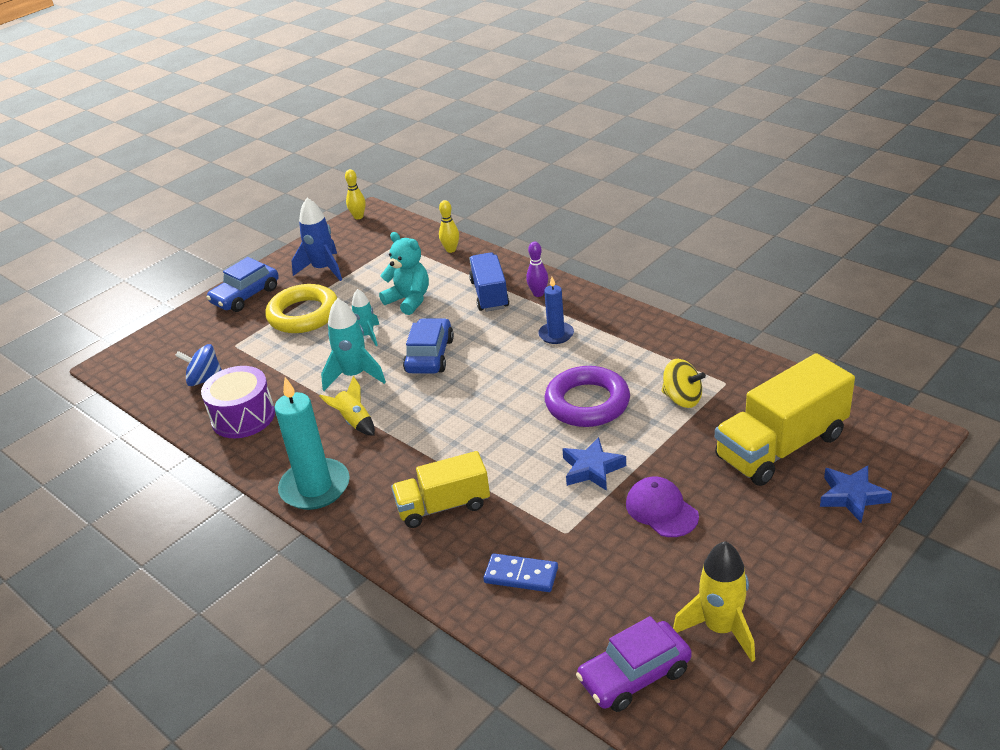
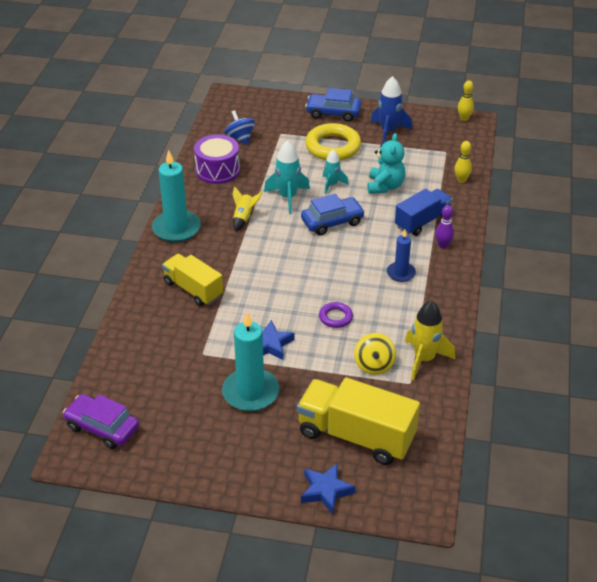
camera: 55 degrees right, 5 degrees up
(521, 575) = (155, 347): blue domino -> none
(587, 403) = (335, 317): purple ring -> purple ring, size x0.51
(661, 510) = (250, 392): purple cap -> turquoise candle
(720, 628) = (160, 456): yellow rocket -> yellow rocket (424, 359)

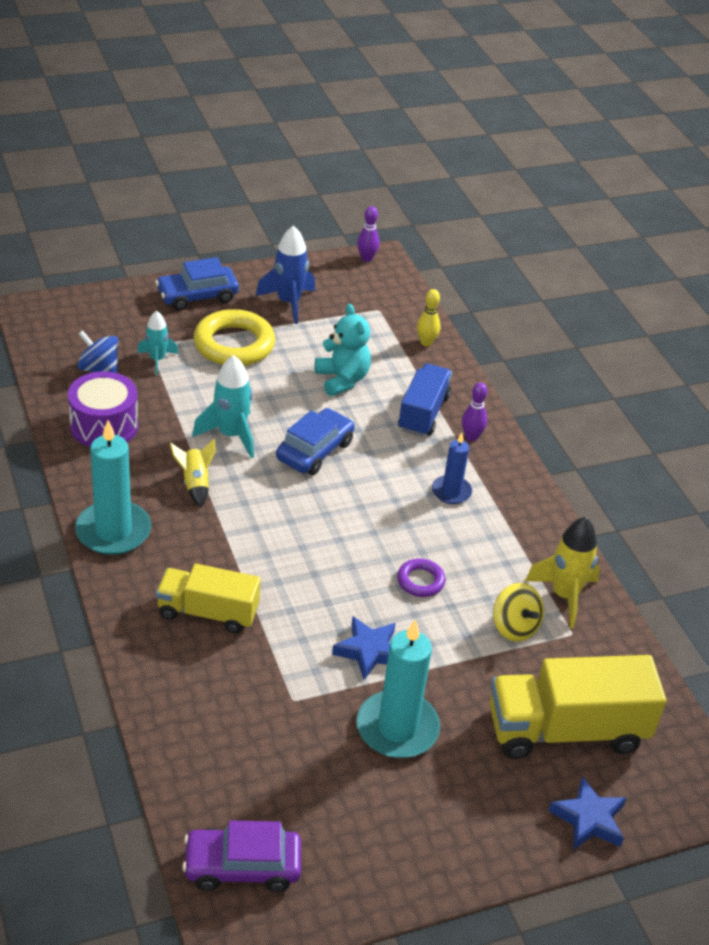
camera: 35 degrees left, 0 degrees up
(332, 184) = (274, 398): turquoise rocket -> turquoise rocket (157, 360)
(464, 118) = (366, 258): yellow bowling pin -> purple bowling pin

